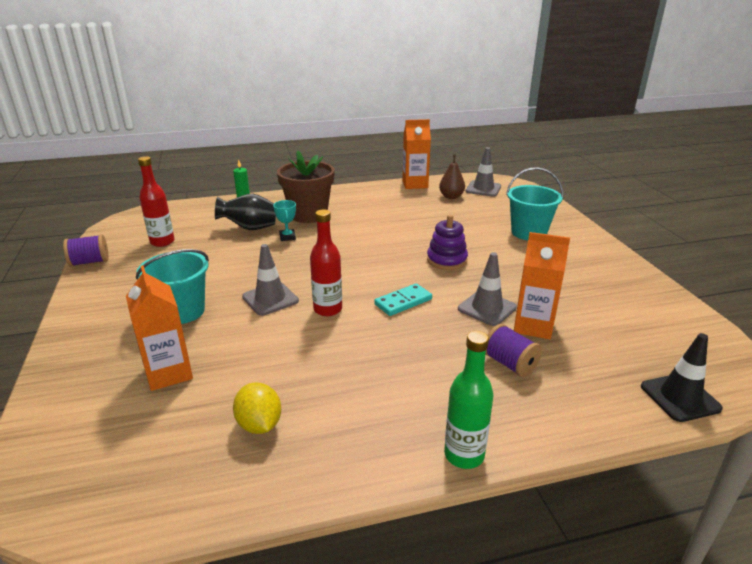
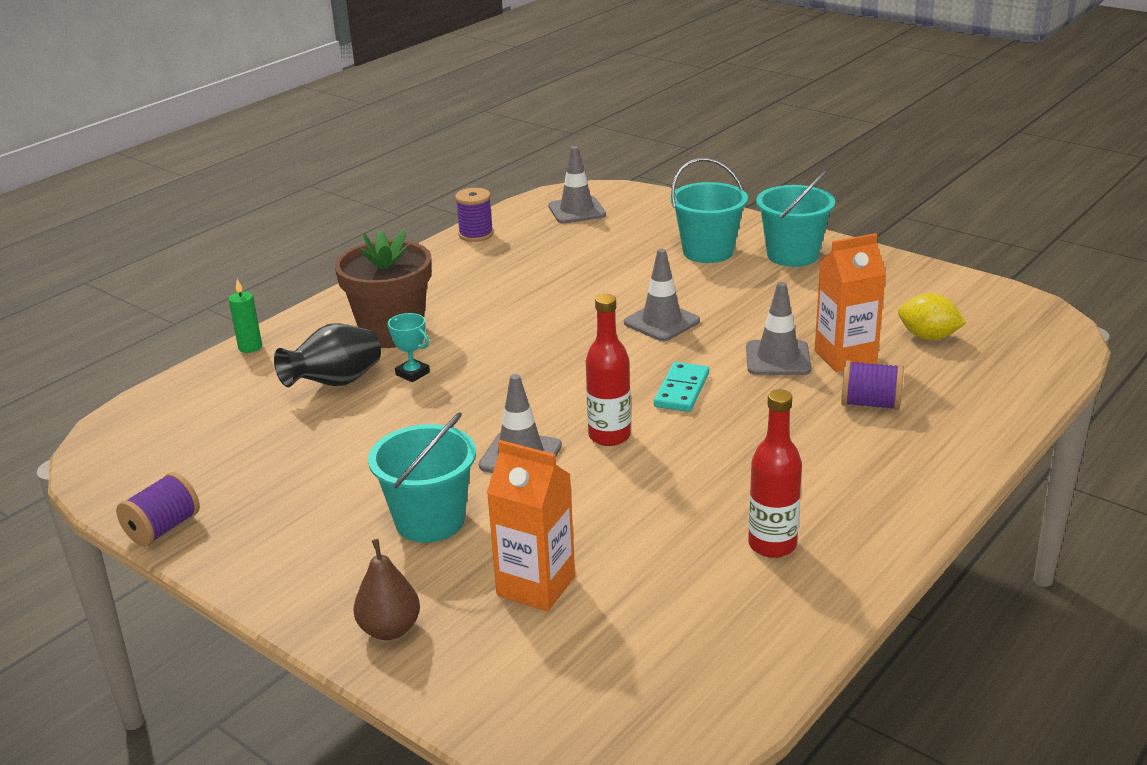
camera: 35 degrees left, 0 degrees up
(162, 242) = (230, 455): red bottle -> red bottle (772, 545)
(259, 425) = (719, 576): yellow lemon -> yellow lemon (928, 337)
(415, 184) = (476, 234): orange carton -> purple spool
(446, 260) = (661, 322): purple stacking toy -> grey traffic cone
(451, 197) = (551, 236): brown pear -> brown pear (390, 629)
(464, 455) = (934, 500): green bottle -> none
(581, 252) = (792, 255): none -> turquoise bucket
(680, 397) = (1038, 367): black traffic cone -> none

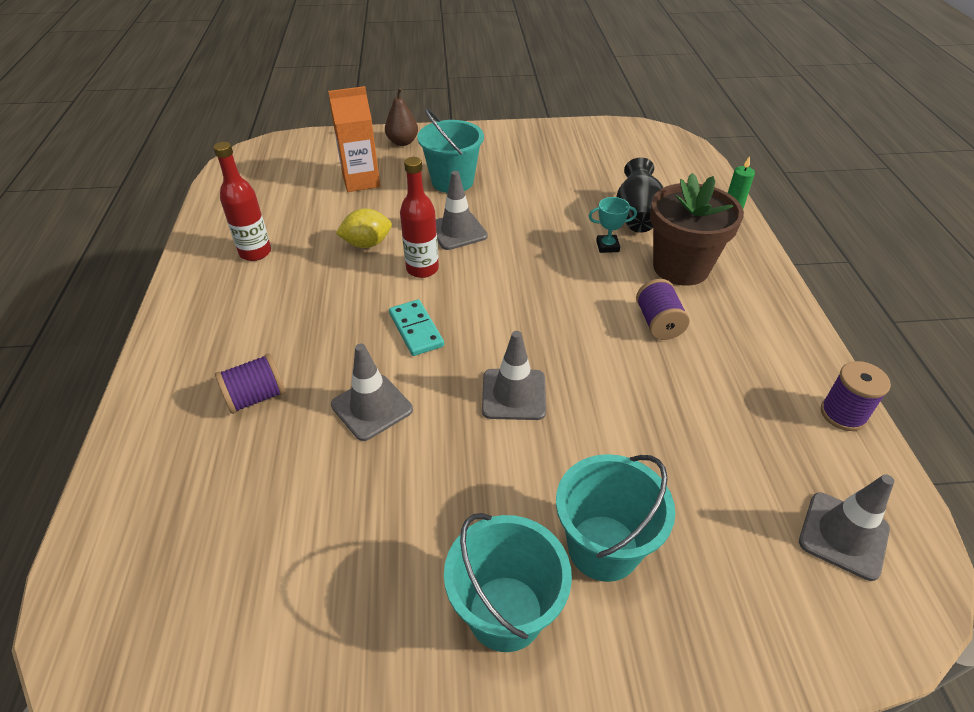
camera: 135 degrees right, 15 degrees up
(163, 528) = (562, 127): purple spool -> purple spool (658, 323)
(845, 357) = (312, 445): orange carton -> none
(928, 337) = (243, 531): yellow lemon -> yellow lemon (367, 244)

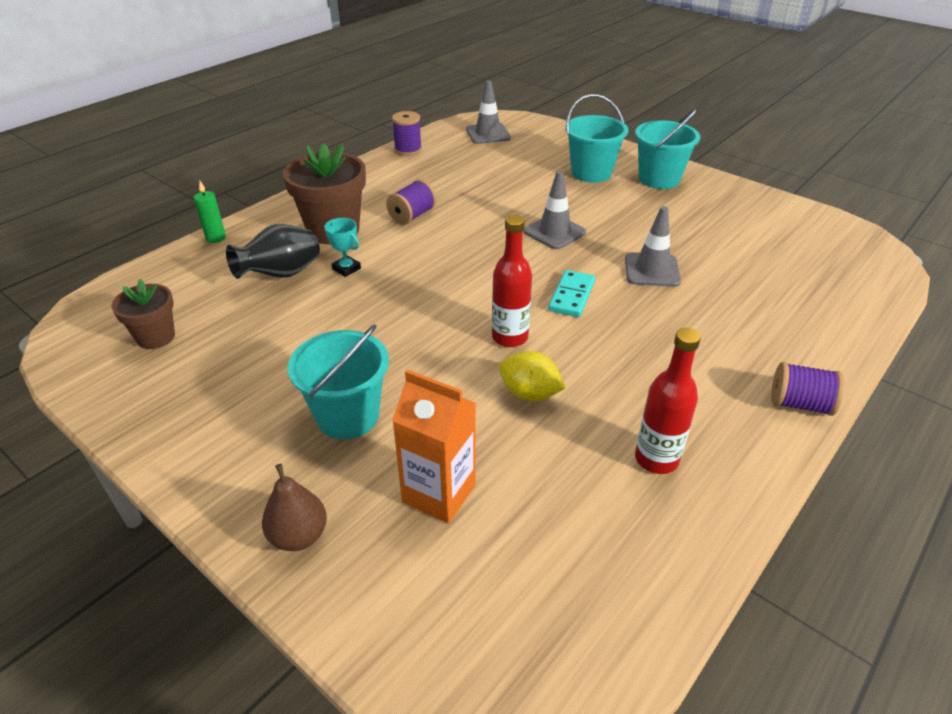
camera: 135 degrees left, 5 degrees down
(256, 397) = (733, 317): purple spool -> purple spool (800, 404)
(457, 231) = (432, 353): grey traffic cone -> none
(616, 154) = (156, 337): none -> brown flower pot

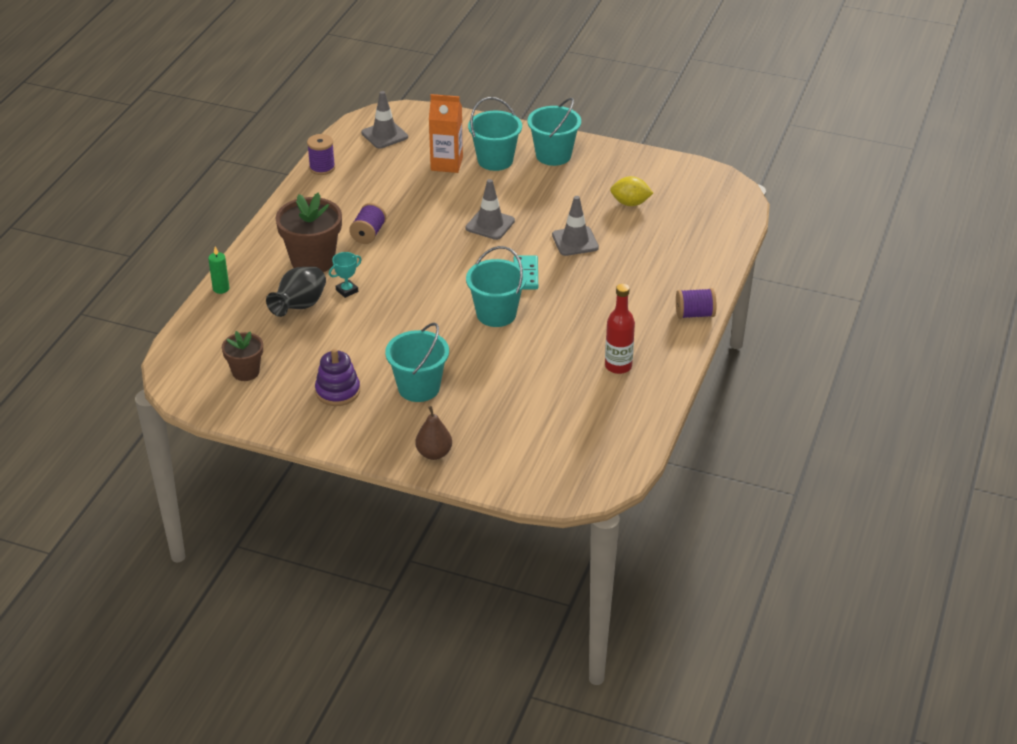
camera: 20 degrees left, 0 degrees up
(240, 392) = (337, 391): none -> purple stacking toy
(346, 269) = (347, 290): turquoise trophy -> turquoise trophy turned 60 degrees counterclockwise
(439, 493) = (501, 414): orange carton -> orange carton (446, 164)
(510, 337) = (496, 314): red bottle -> turquoise bucket
(529, 394) = (527, 347): yellow lemon -> yellow lemon (630, 203)

